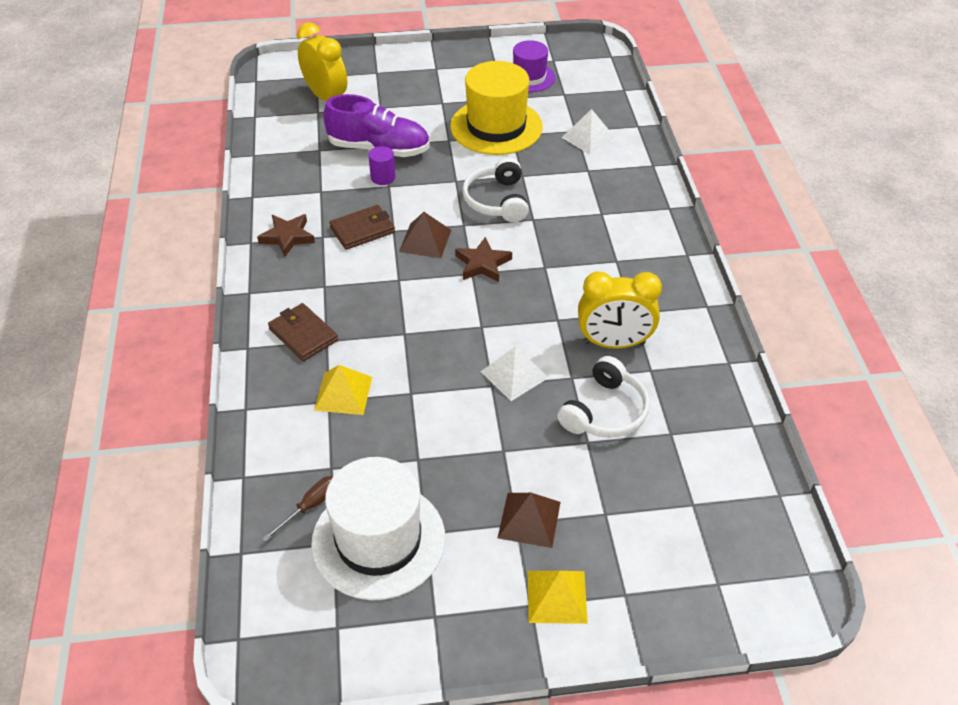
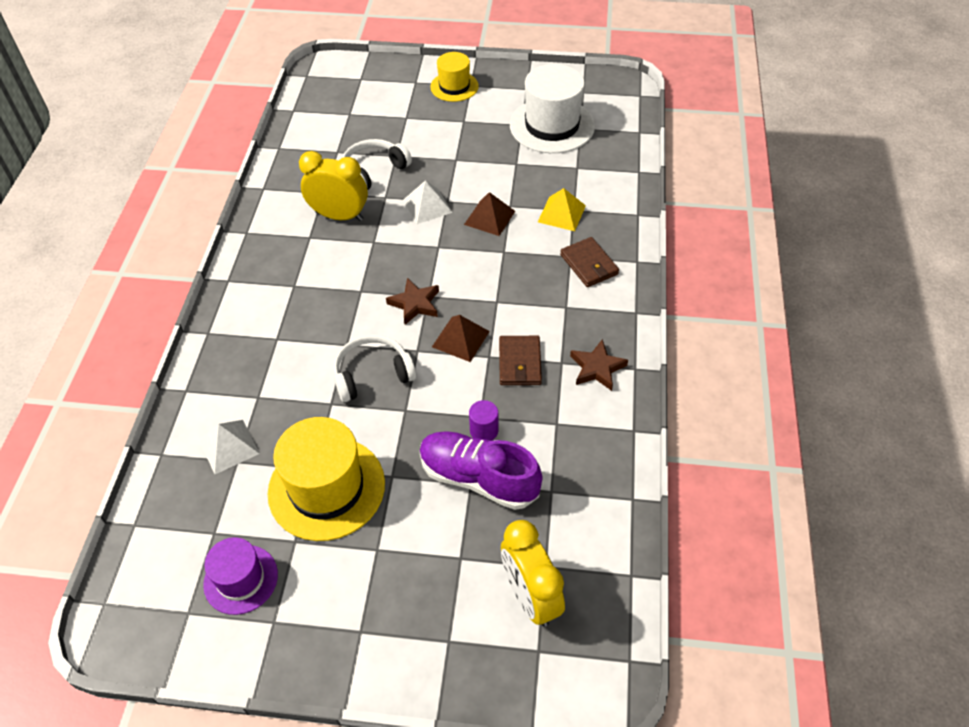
camera: 165 degrees left, 5 degrees up
(310, 507) = (594, 148): brown screwdriver -> none
(362, 230) = (519, 363): brown wallet -> brown wallet turned 75 degrees counterclockwise
(496, 200) = (372, 374): white headphones -> white headphones turned 120 degrees counterclockwise
(529, 519) = (454, 121): brown pyramid -> brown pyramid (489, 217)
(556, 596) = (454, 86): yellow pyramid -> yellow hat

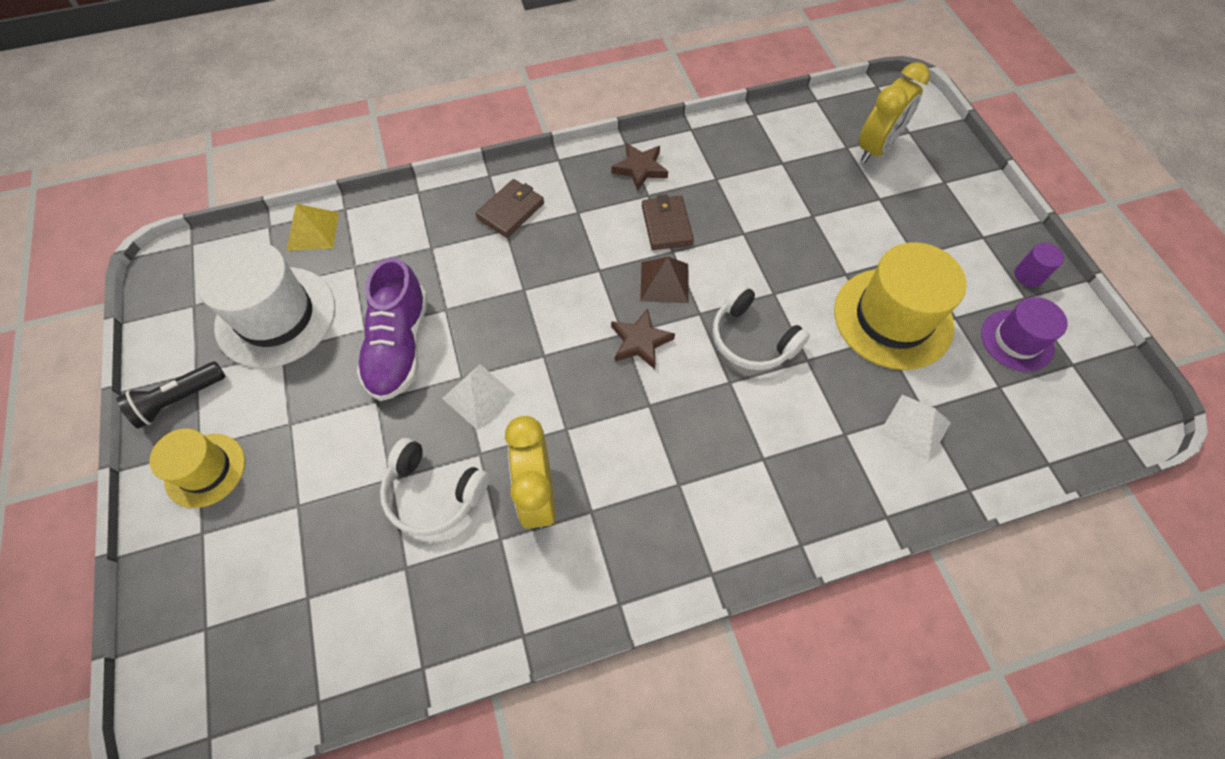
camera: 115 degrees left, 10 degrees up
(478, 478) = (804, 212): purple shoe -> purple shoe (399, 346)
(484, 430) = (756, 225): purple cylinder -> purple cylinder (1028, 275)
(489, 217) = (474, 322): brown pyramid -> none
(510, 81) = (178, 400): none -> black flashlight
(519, 363) = (666, 225): brown wallet -> brown wallet turned 75 degrees counterclockwise
(561, 213) = (441, 256): yellow pyramid -> yellow pyramid (313, 231)

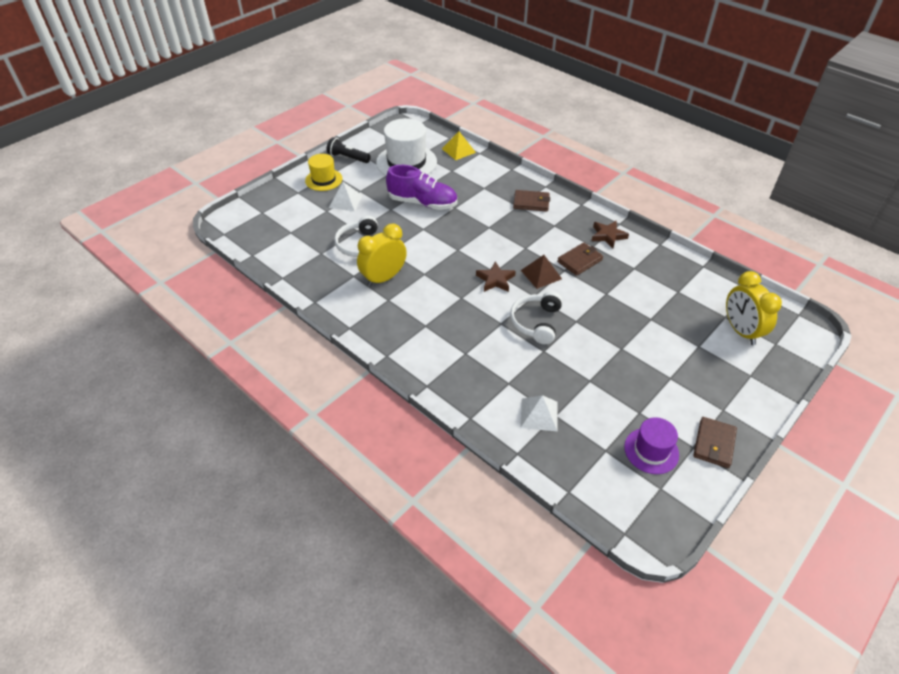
camera: 60 degrees right, 15 degrees down
(399, 346) = (422, 203): purple shoe -> purple shoe turned 135 degrees counterclockwise
(479, 396) = (418, 238): white pyramid -> white pyramid (345, 201)
(876, 148) = (740, 331): yellow clock -> yellow clock turned 60 degrees clockwise
(893, 318) = (609, 381): yellow hat -> none
(1028, 275) = (714, 444): purple cylinder -> brown wallet

